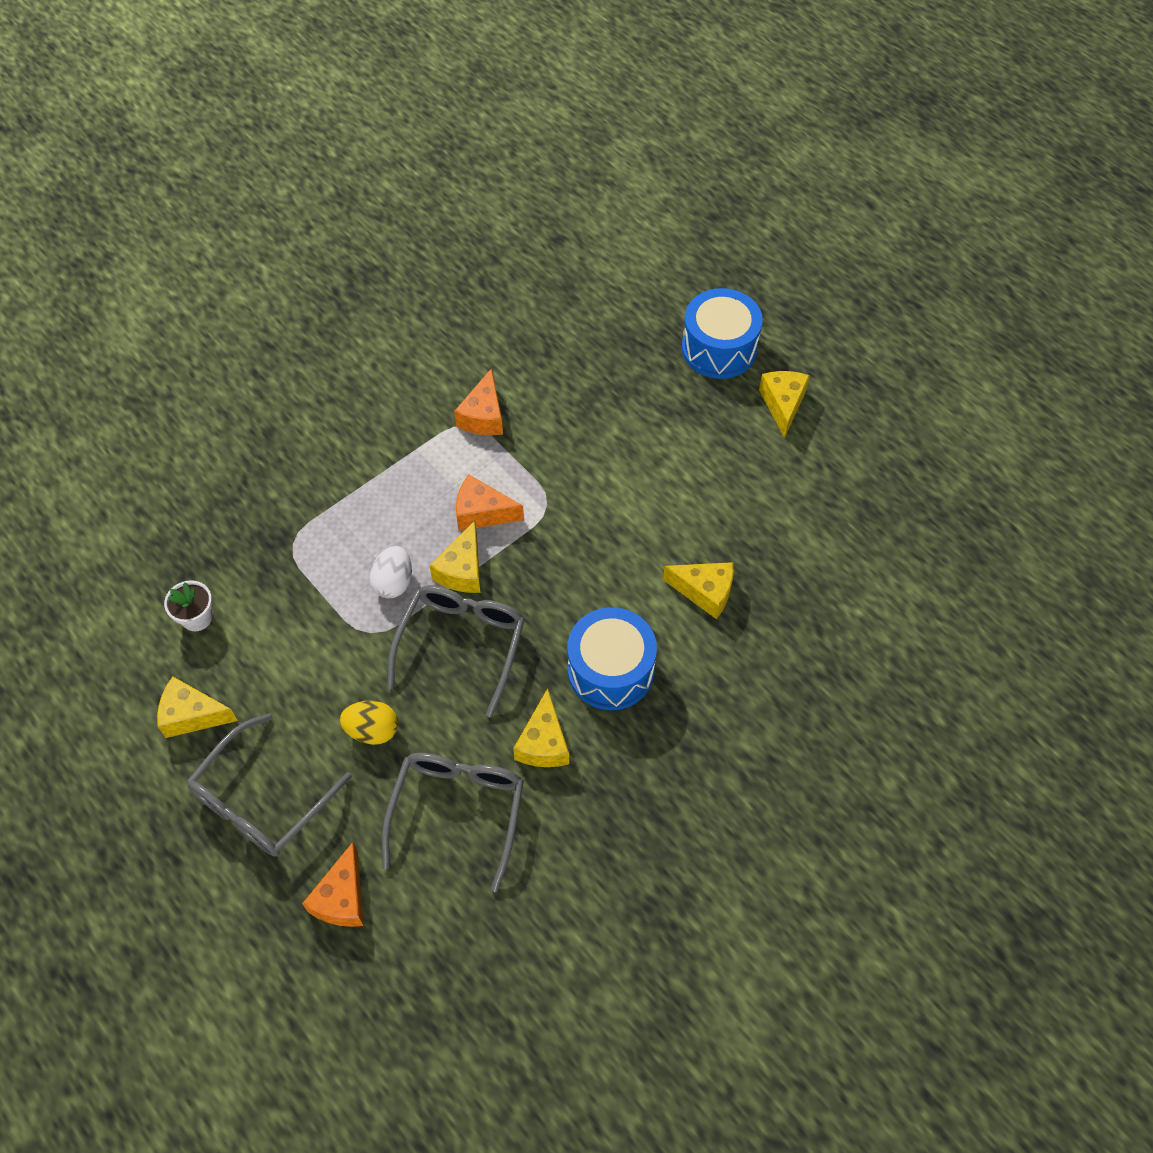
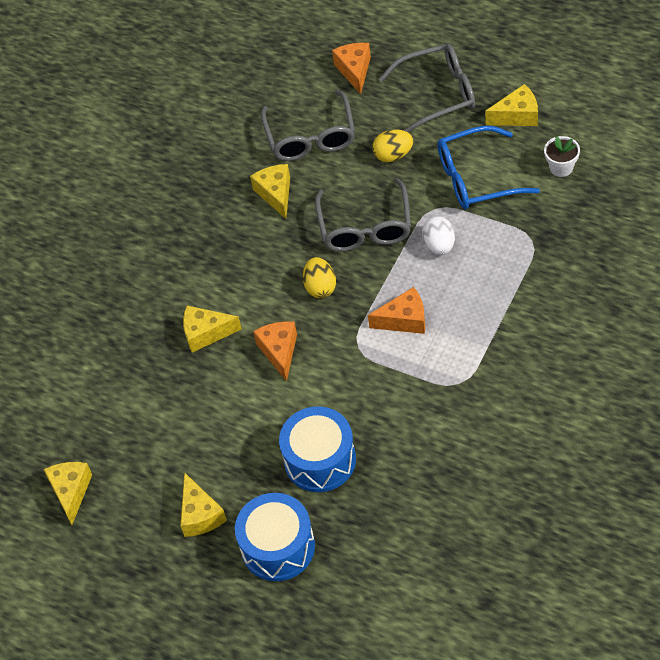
camera: 165 degrees right, 5 degrees down
(262, 799) = (437, 94): grey glasses -> grey glasses turned 60 degrees clockwise
(297, 650) = (476, 178): none -> blue glasses
(462, 570) = (394, 274): yellow cheese -> yellow cheese (71, 492)
(483, 416) = (450, 396): orange cheese -> orange cheese (279, 351)
(551, 591) = (320, 287): none -> yellow egg
(610, 670) = (251, 254): blue drum -> blue drum (320, 460)

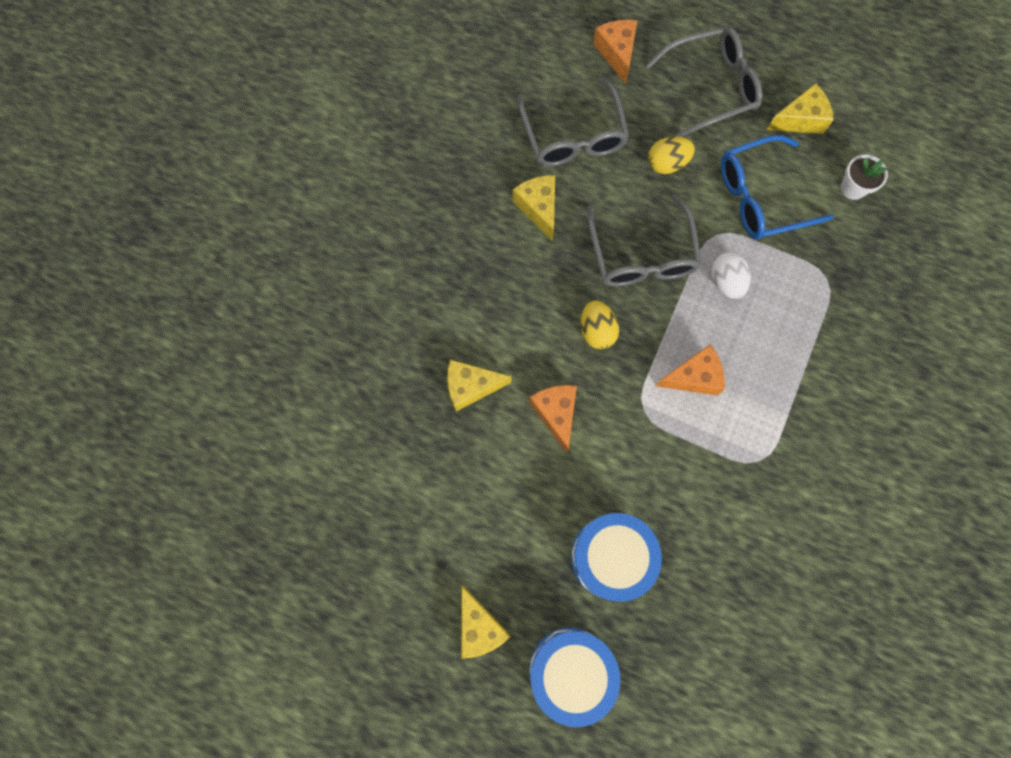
camera: 10 degrees left, 20 degrees up
(71, 492) = (327, 592): yellow cheese -> none

